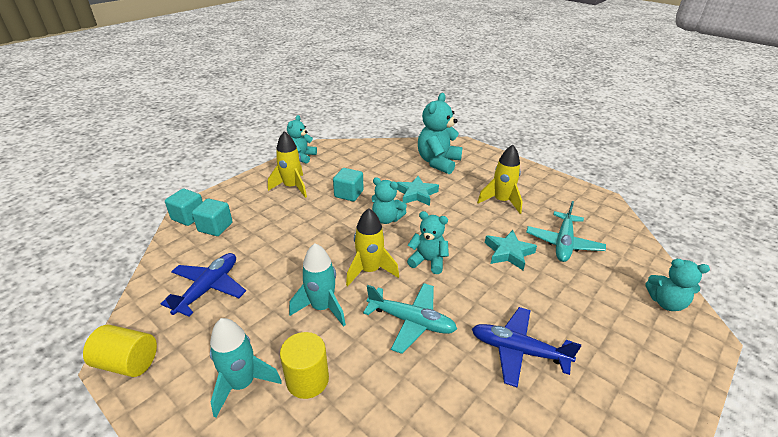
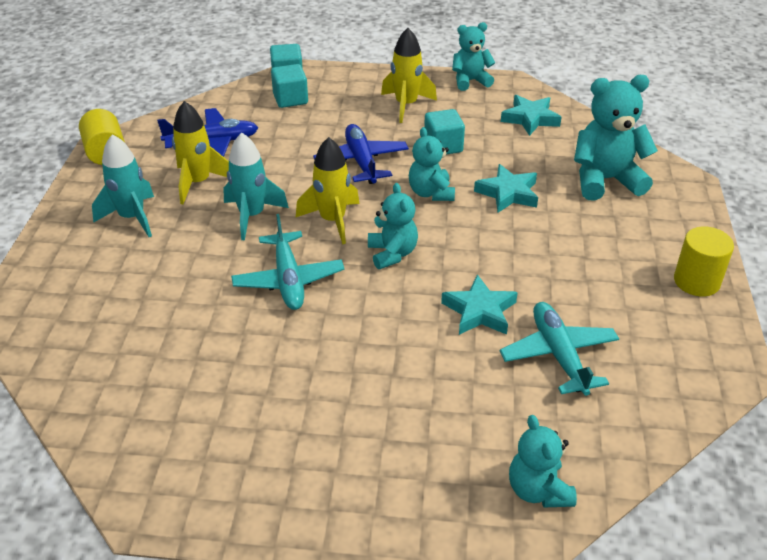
camera: 55 degrees right, 5 degrees up
(307, 380) = (164, 249): yellow cylinder -> yellow cylinder (696, 281)
(361, 157) = (530, 119): none -> turquoise star
(501, 201) = (586, 268): yellow rocket -> yellow rocket (198, 183)
(518, 350) = (318, 372): blue plane -> blue plane (361, 161)
(563, 243) = (558, 355): turquoise plane -> turquoise plane turned 90 degrees clockwise

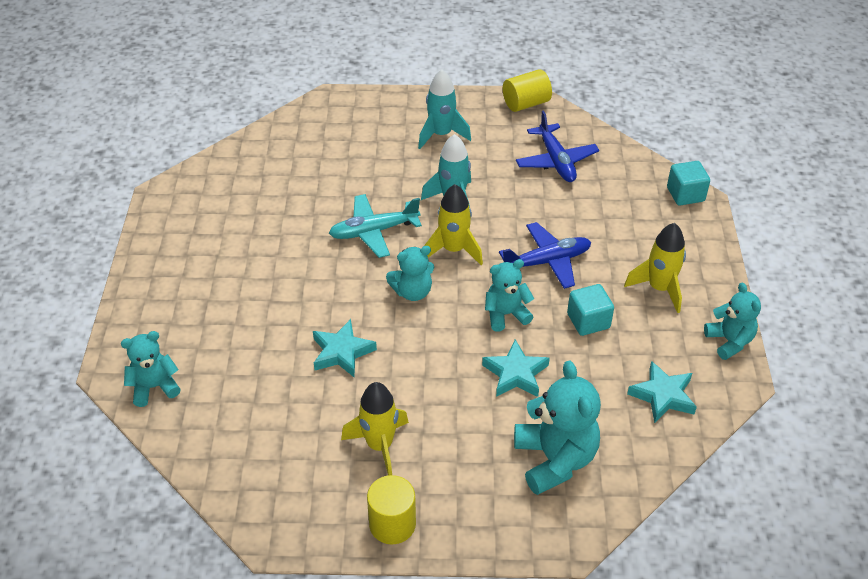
camera: 85 degrees right, 5 degrees up
(198, 183) = (493, 162): yellow rocket -> yellow rocket (379, 445)
(290, 99) = (644, 201): turquoise cube -> none
(558, 355) = (290, 405): turquoise plane -> none

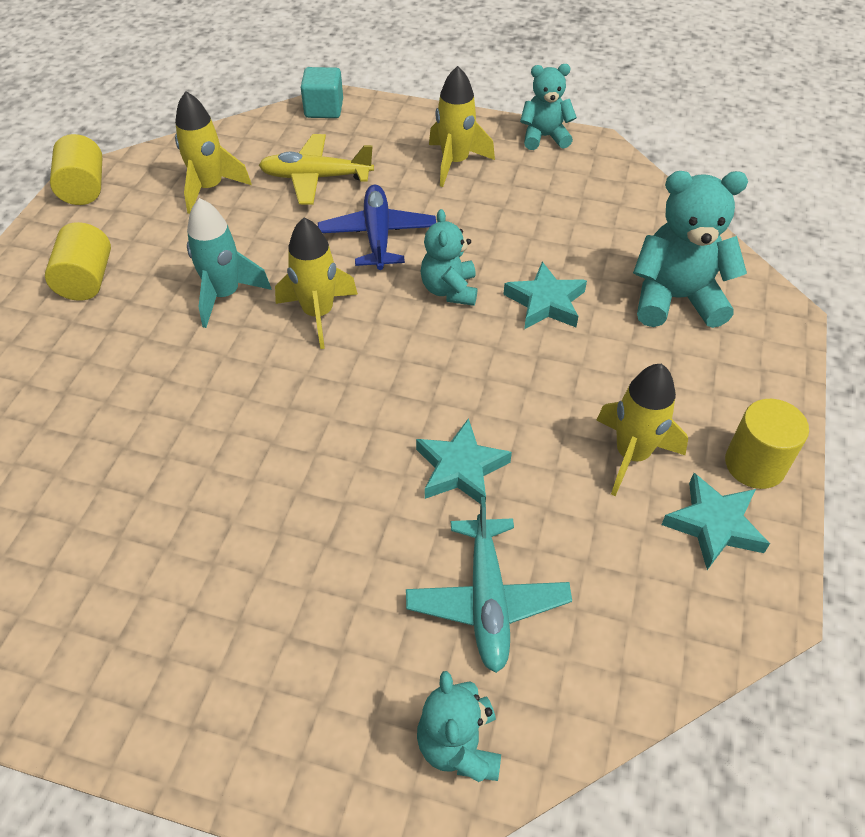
camera: 75 degrees left, 5 degrees up
(373, 231) = (241, 390): turquoise plane -> turquoise plane (487, 600)
(412, 292) = (377, 370): turquoise teddy bear -> none
(441, 135) = (86, 280): turquoise rocket -> yellow cylinder
(556, 161) = (210, 188): blue plane -> yellow rocket
(588, 321) = (483, 225): turquoise cube -> none
(596, 212) = (316, 177): none -> yellow plane
(663, 396) = (604, 199): turquoise star -> turquoise star (714, 525)

